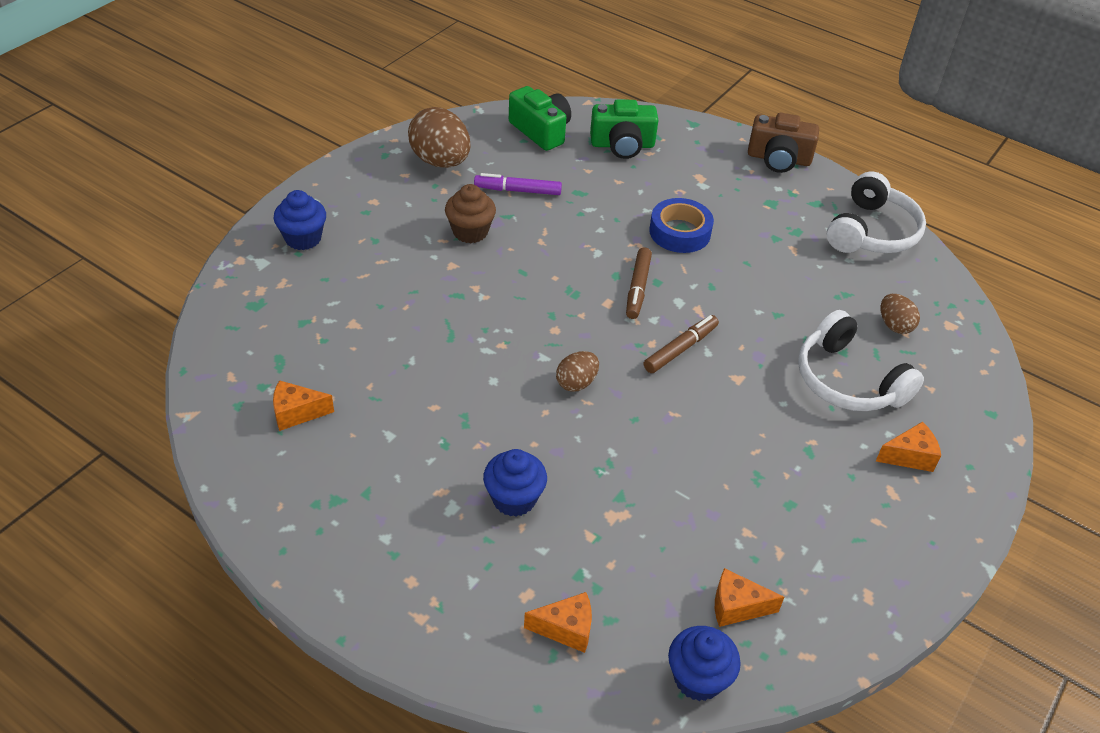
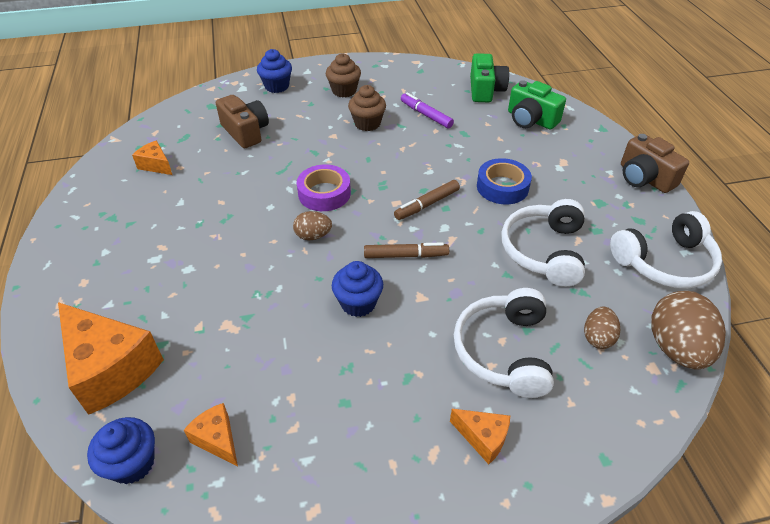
camera: 45 degrees right, 0 degrees up
(347, 314) = (245, 132): none -> brown camera
(392, 205) = (344, 91): none -> brown cupcake
(440, 161) = (401, 81): brown egg -> brown egg (676, 348)
(514, 499) = (190, 276): blue cupcake -> blue cupcake (358, 303)
(529, 334) = (324, 193): none -> purple tape
(566, 629) = (111, 369): orange cheese -> orange cheese, size x2.04
(781, 275) = (544, 251): none -> white headphones

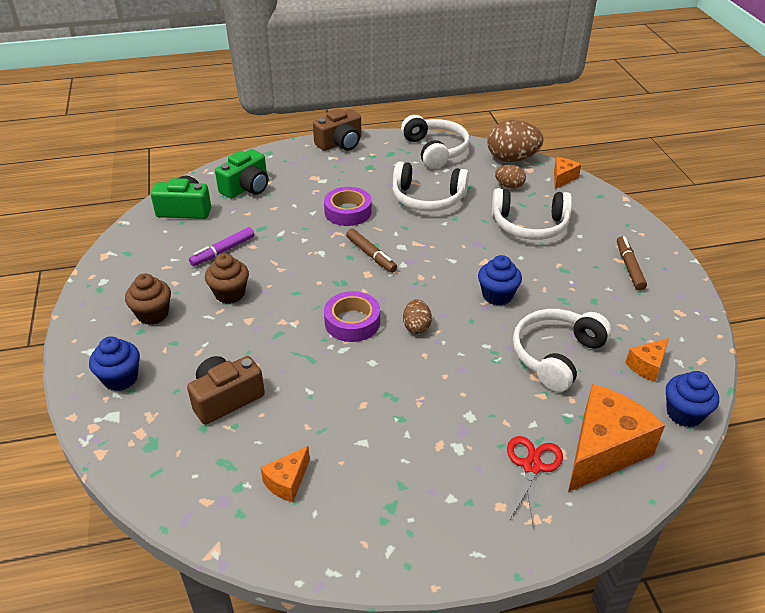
camera: 90 degrees left, 5 degrees down
(114, 308) = (532, 466): none -> red scissors
(252, 347) = (556, 355): none -> white headphones
(405, 255) = (438, 269): brown marker -> brown marker (629, 267)
(483, 438) = (602, 239): orange cheese -> orange cheese (562, 178)
(502, 187) = (348, 212): blue tape -> purple tape

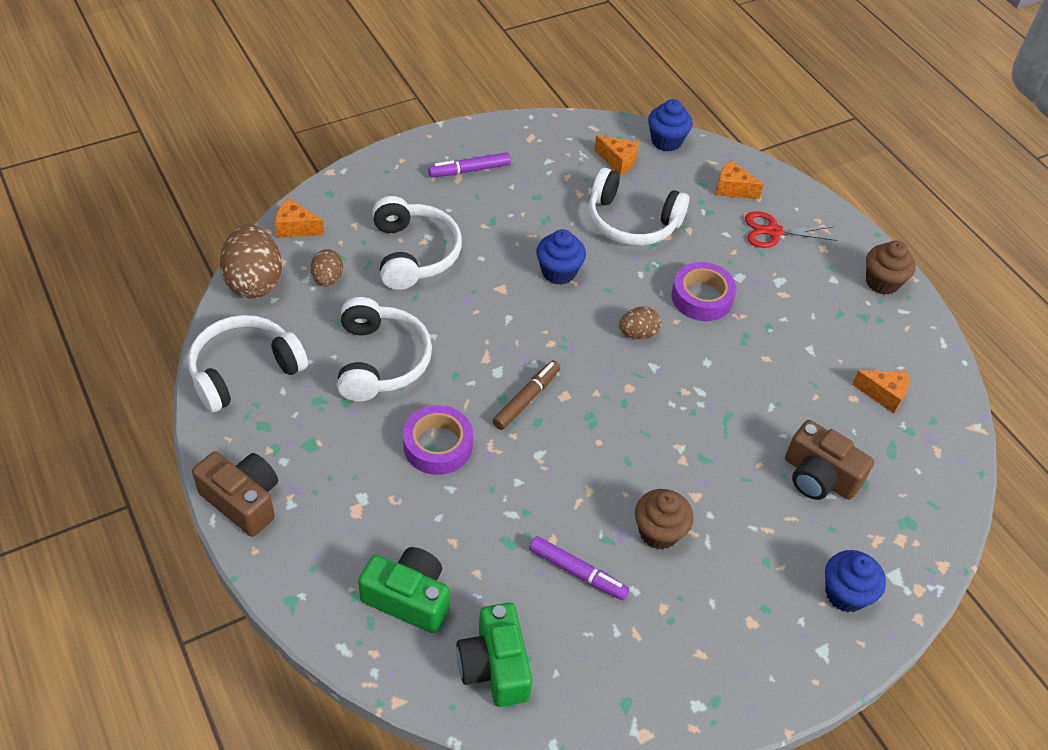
camera: 110 degrees left, 10 degrees up
(153, 314) = (732, 607): brown cupcake -> brown cupcake (882, 282)
(352, 322) = (655, 392): purple tape -> purple tape (702, 297)
(603, 450) = (732, 189): orange cheese -> orange cheese, size x0.49
(629, 267) = (469, 170): brown marker -> purple marker

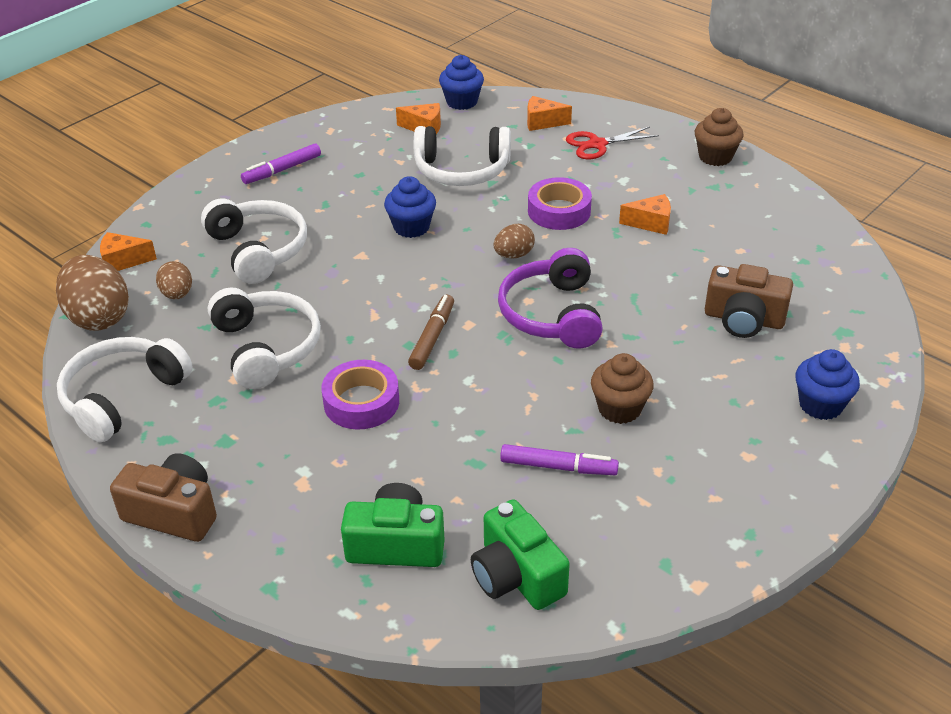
camera: 15 degrees left, 10 degrees down
(644, 410) = (552, 314): none -> purple headphones
(883, 394) = (765, 240): orange cheese -> orange cheese (651, 223)

